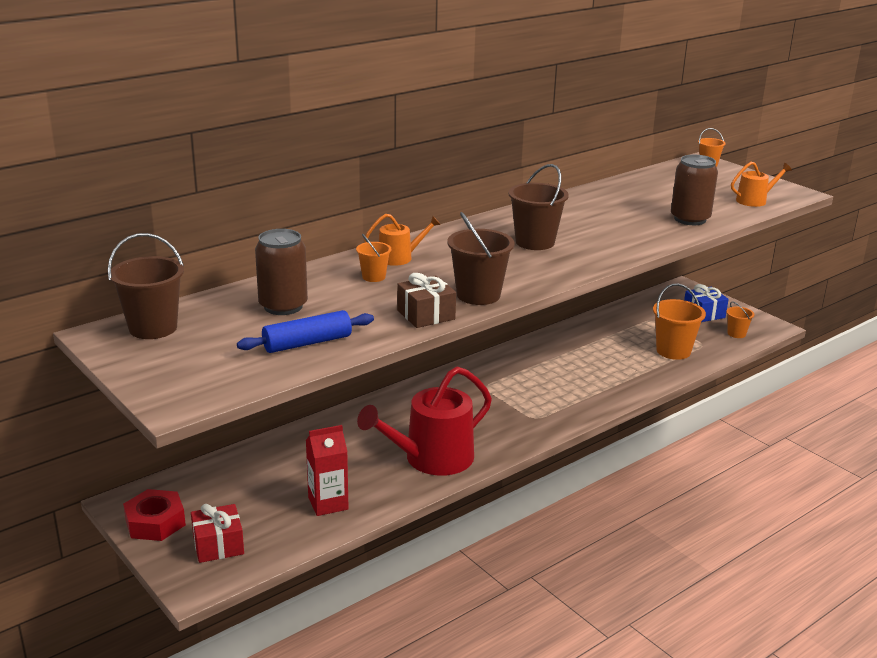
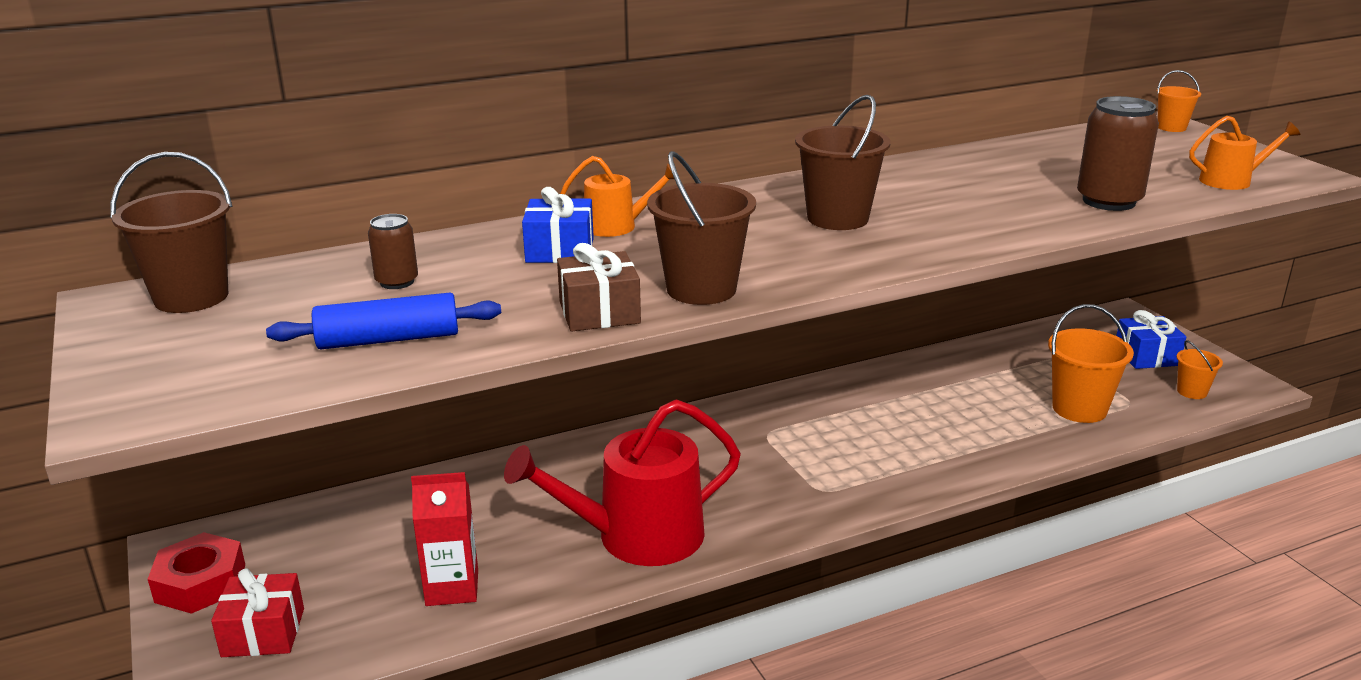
camera: 15 degrees right, 0 degrees up
(283, 306) = (397, 282): brown can -> brown can, size x0.57
(374, 277) = (560, 250): orange bucket -> blue gift

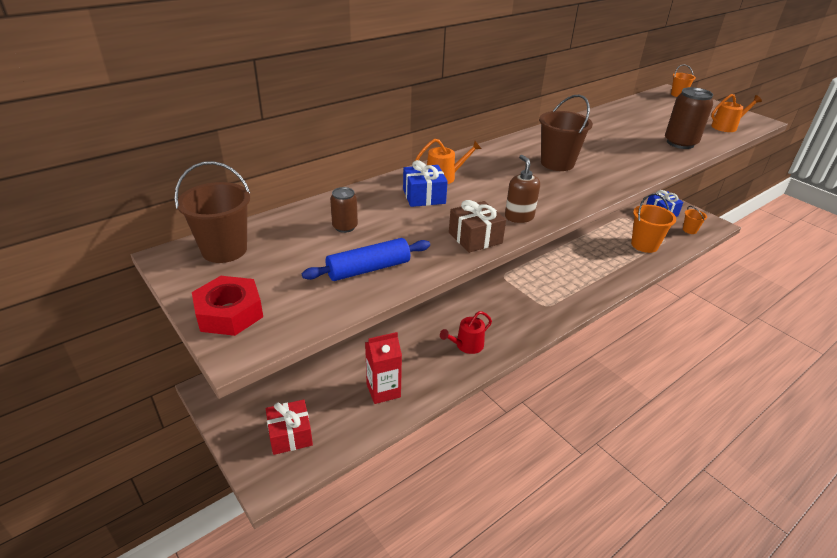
camera: 15 degrees left, 10 degrees up
(200, 583) = (236, 409): red nut -> red nut (229, 313)
(637, 536) = (466, 345): red watering can -> red watering can, size x0.50
(701, 289) = (519, 217): brown bucket -> brown soap dispenser

